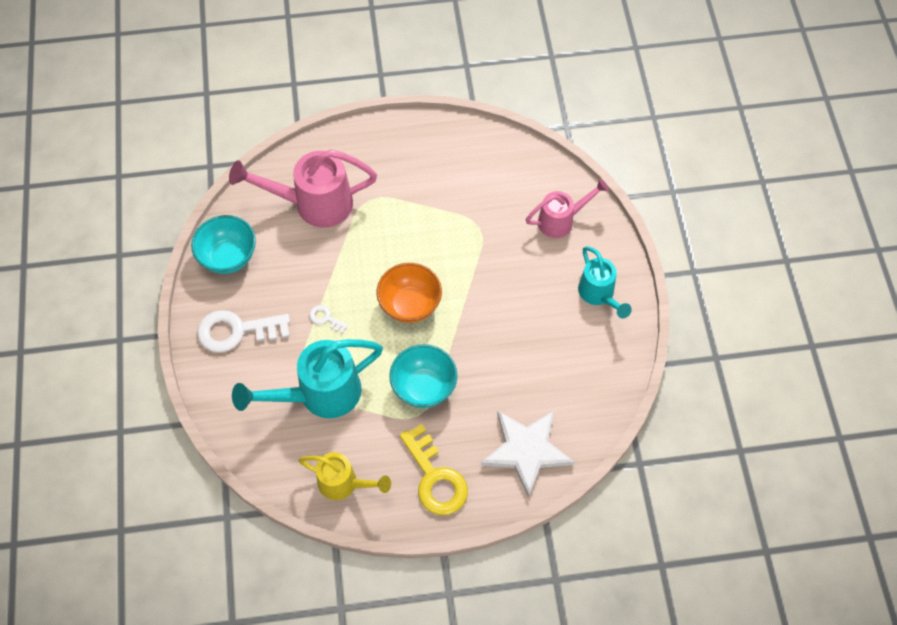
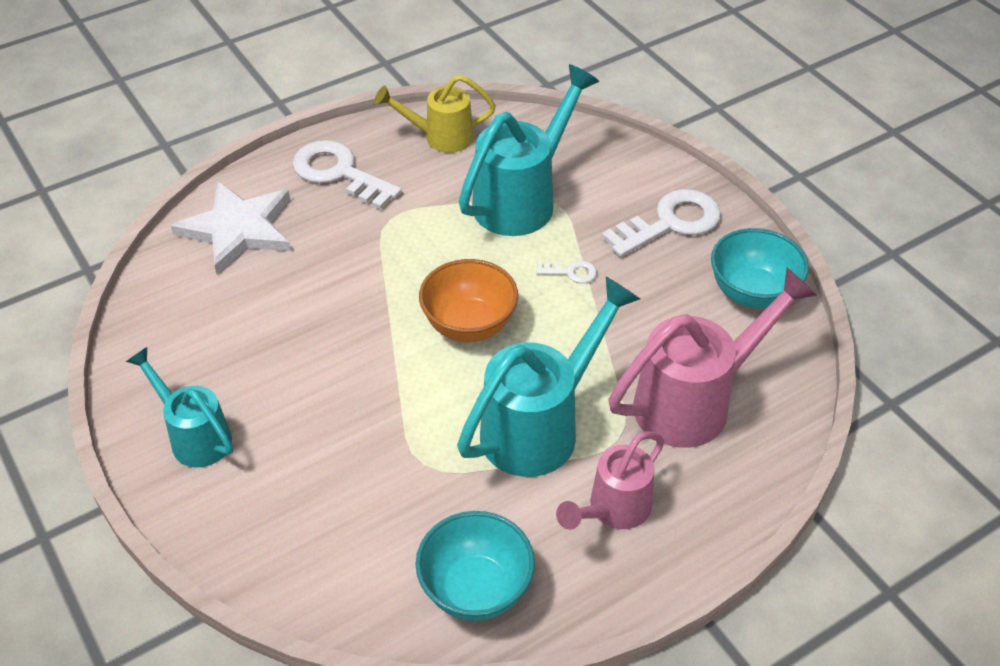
camera: 155 degrees right, 15 degrees down
(404, 224) = (541, 425): none -> turquoise watering can
(424, 387) = (398, 246): turquoise bowl -> turquoise bowl (476, 589)
(435, 477) = (339, 173): yellow key -> white key
(561, 220) = (292, 526): pink watering can -> pink watering can (612, 510)

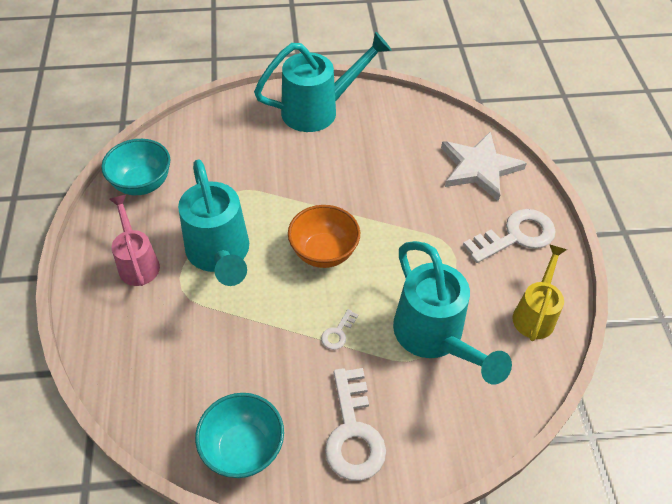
camera: 115 degrees right, 5 degrees up
(194, 436) = (319, 110): turquoise watering can -> turquoise watering can, size x1.63
(696, 401) = (177, 349): pink watering can -> none

